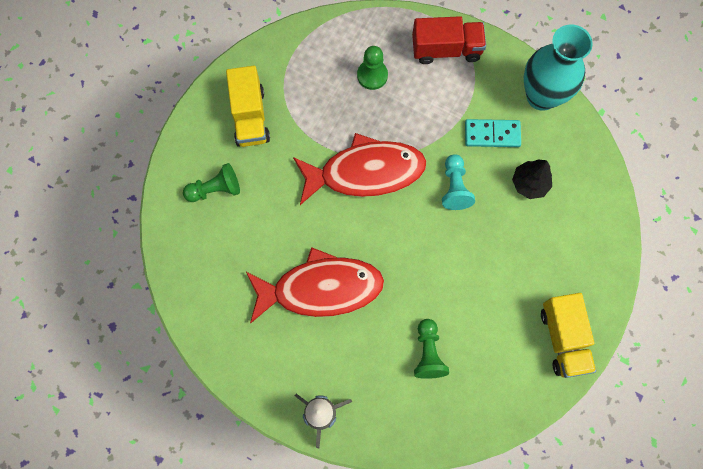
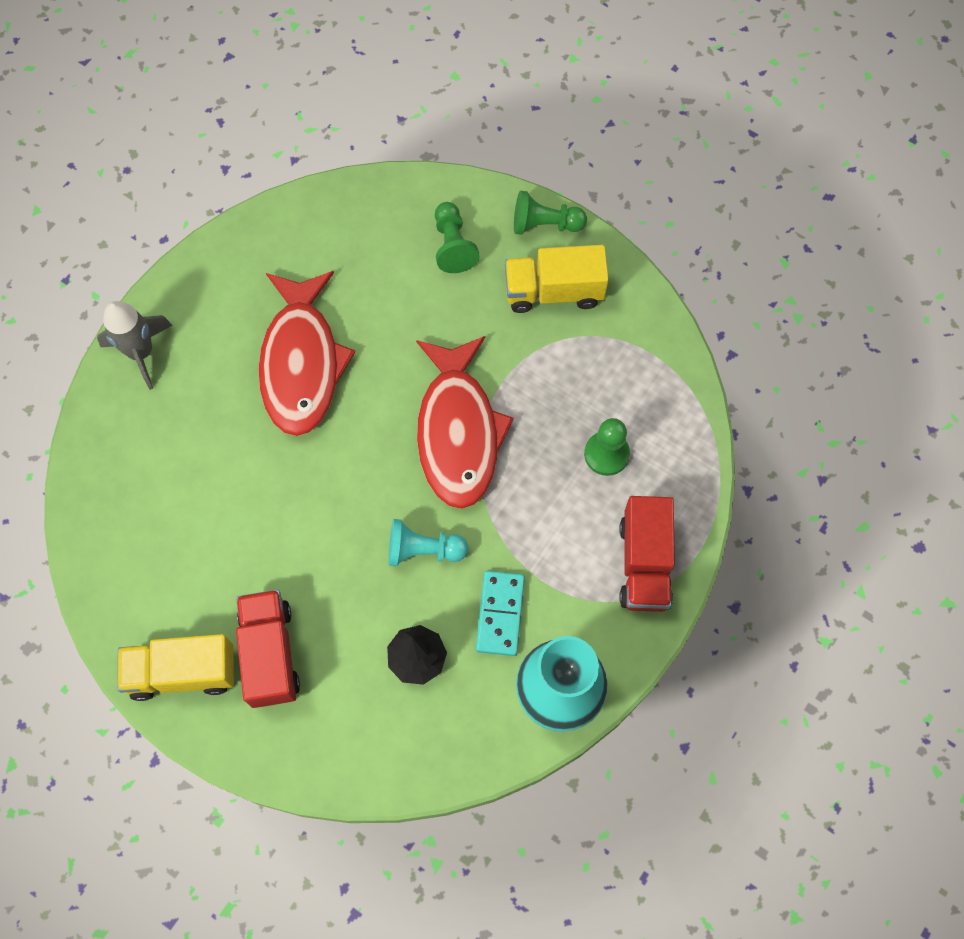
camera: 95 degrees right, 5 degrees down
(428, 352) = (195, 488): green pawn -> green pawn (545, 224)
(541, 280) = (270, 654): none -> red truck

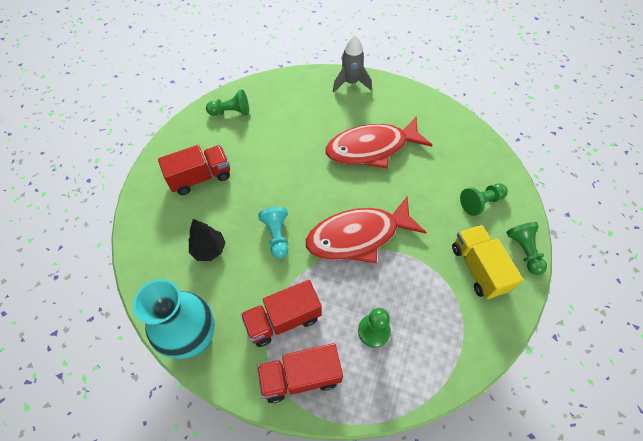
camera: 75 degrees right, 10 degrees down
(134, 578) = (231, 112): none -> green pawn
(183, 672) = (185, 143): yellow truck -> none
(500, 614) = (245, 289): turquoise domino -> none
(560, 569) = (283, 319): none -> red truck

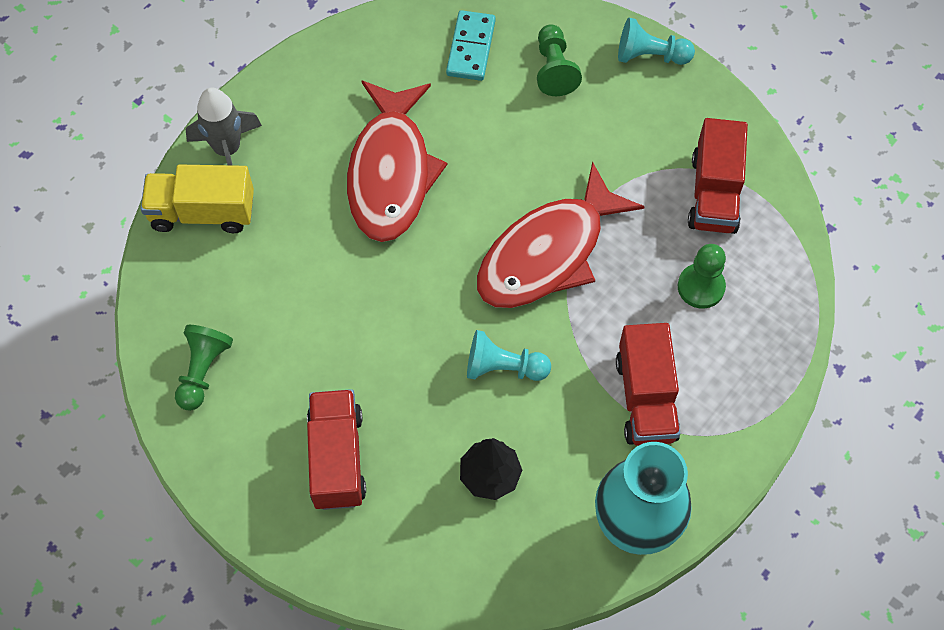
camera: 70 degrees left, 5 degrees up
(300, 377) = (734, 400): red truck -> red truck (714, 193)
(358, 236) = (547, 253): red fish -> red fish turned 45 degrees clockwise
(468, 159) = (471, 48): none -> turquoise domino
(478, 268) = (655, 122): yellow truck -> yellow truck (203, 212)
(524, 251) = (650, 55): green pawn -> turquoise pawn

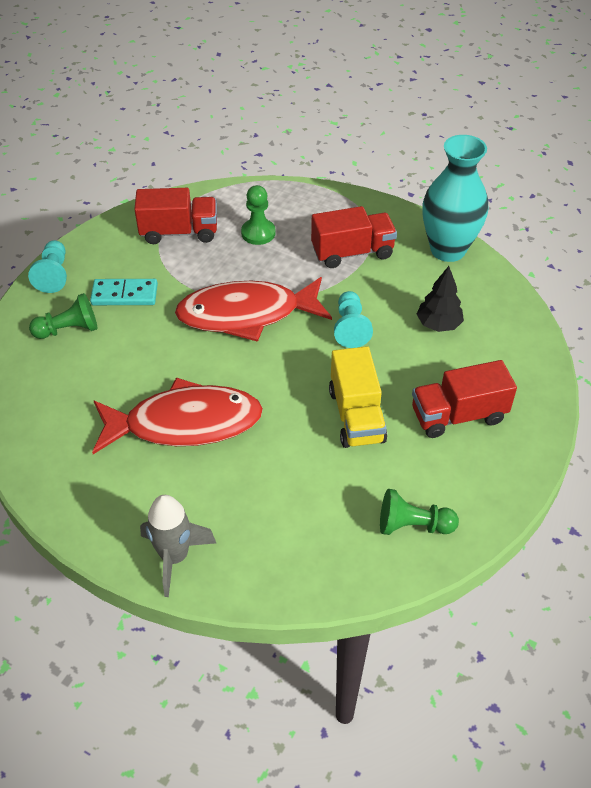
camera: 100 degrees left, 15 degrees down
(203, 212) = (249, 563): yellow truck -> yellow truck (356, 415)
(471, 48) = (46, 387): turquoise domino -> turquoise domino (124, 294)
(547, 253) = (246, 314): red fish -> red fish turned 135 degrees clockwise

